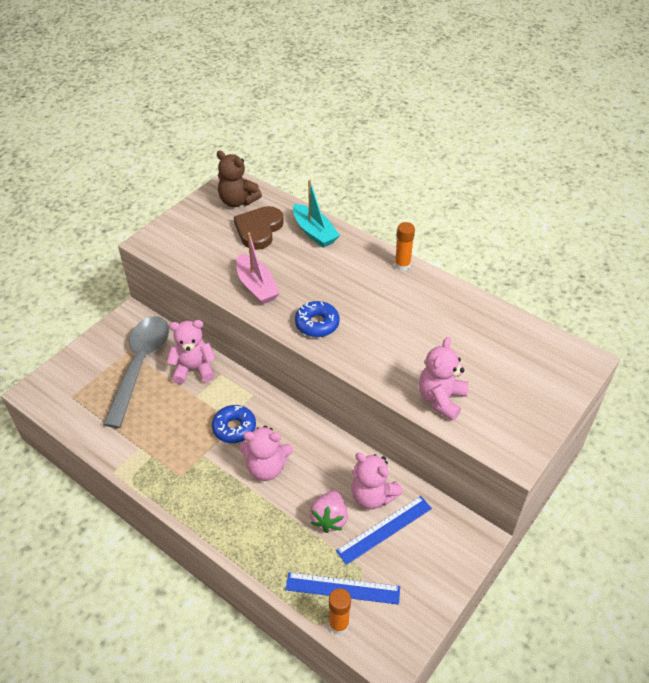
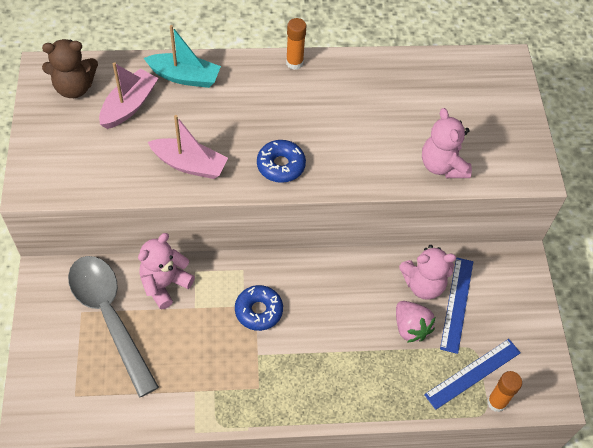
camera: 45 degrees left, 10 degrees up
(259, 230) = (129, 106): brown heart -> pink boat
(266, 468) = (321, 325): pink teddy bear -> none

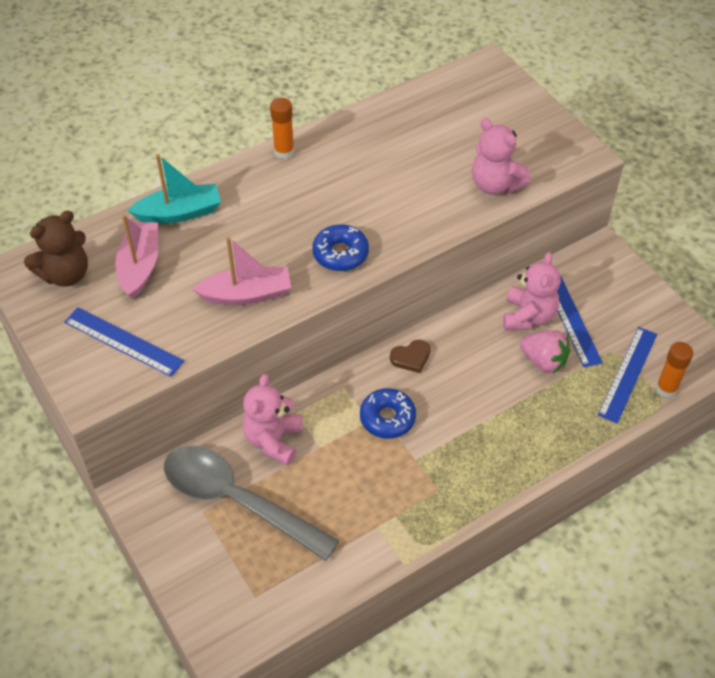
camera: 25 degrees left, 5 degrees down
(79, 158) = (123, 341): none -> blue ruler
(308, 272) = (411, 357): none -> brown heart
(423, 284) = (528, 316): pink teddy bear -> pink teddy bear turned 45 degrees counterclockwise

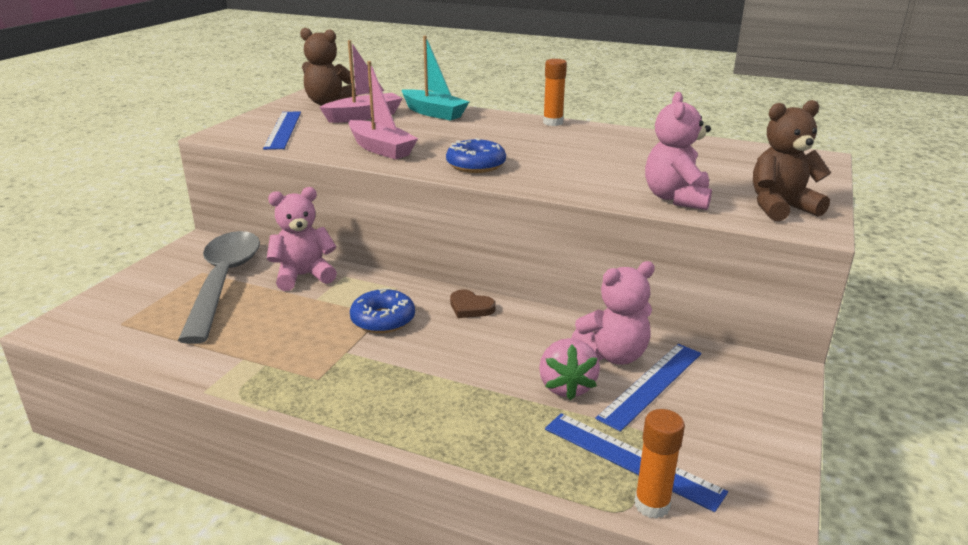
camera: 55 degrees right, 25 degrees down
(549, 147) = (780, 208): none -> brown teddy bear
(628, 374) = (631, 459): blue ruler -> blue ruler turned 45 degrees clockwise

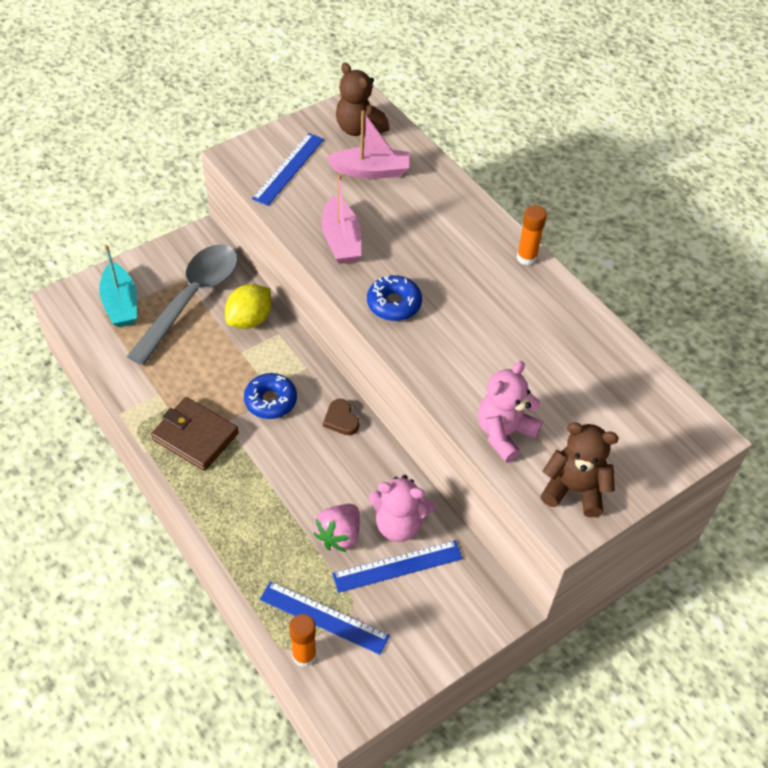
camera: 30 degrees right, 25 degrees up
(303, 276) = (250, 319): pink teddy bear -> yellow lemon
(321, 374) = (195, 436): none -> brown wallet
(433, 113) = (436, 190): turquoise boat -> turquoise boat (121, 303)
(631, 459) = (324, 617): blue ruler -> blue ruler turned 45 degrees counterclockwise

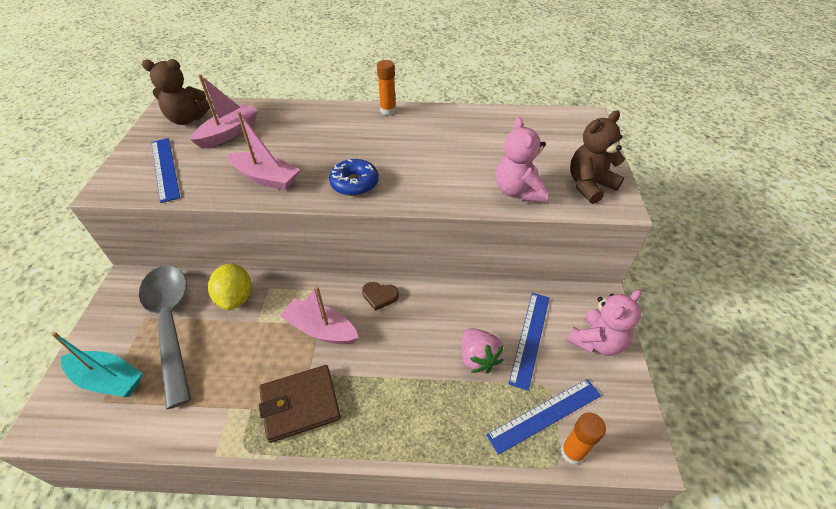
camera: 50 degrees left, 5 degrees down
(270, 401) = (321, 329): blue donut -> pink boat
(399, 524) = (495, 316): pink teddy bear -> pink teddy bear (596, 341)

